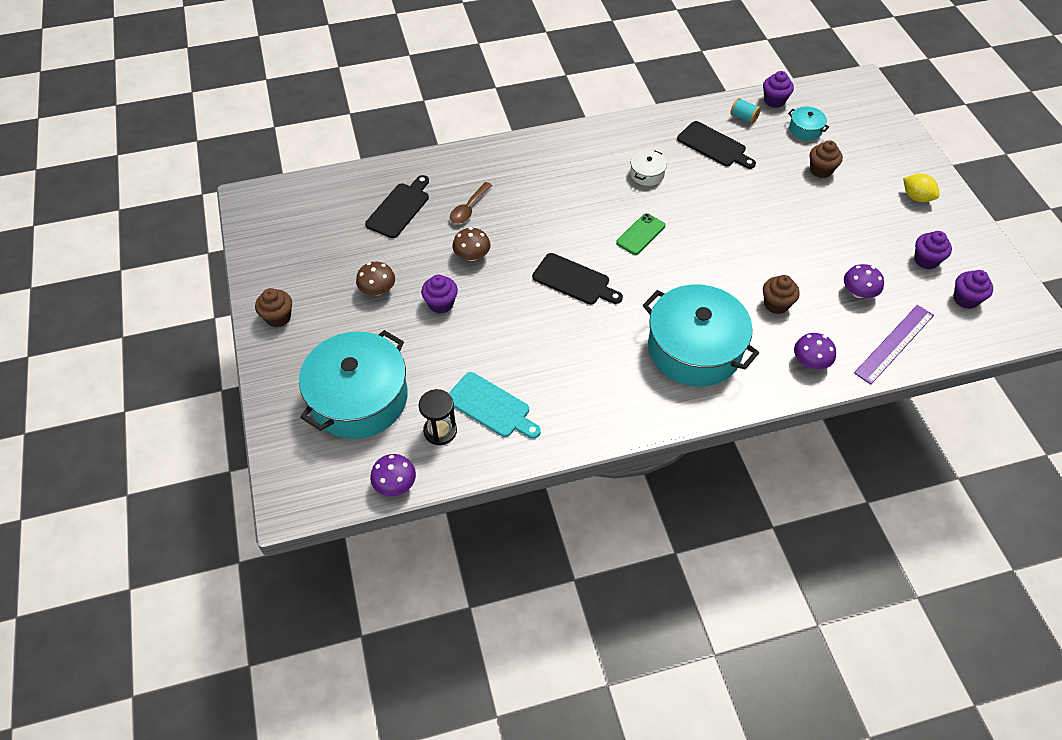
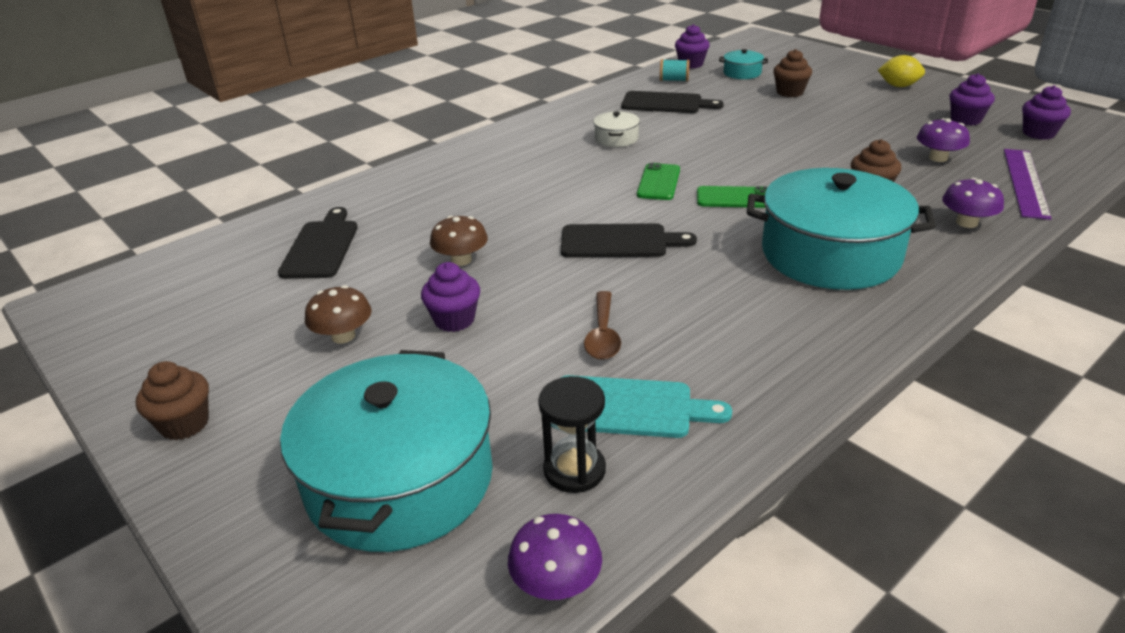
camera: 25 degrees left, 20 degrees down
(468, 208) = (421, 221): brown spoon -> brown spoon (603, 335)
(678, 271) = (734, 198): none -> green phone

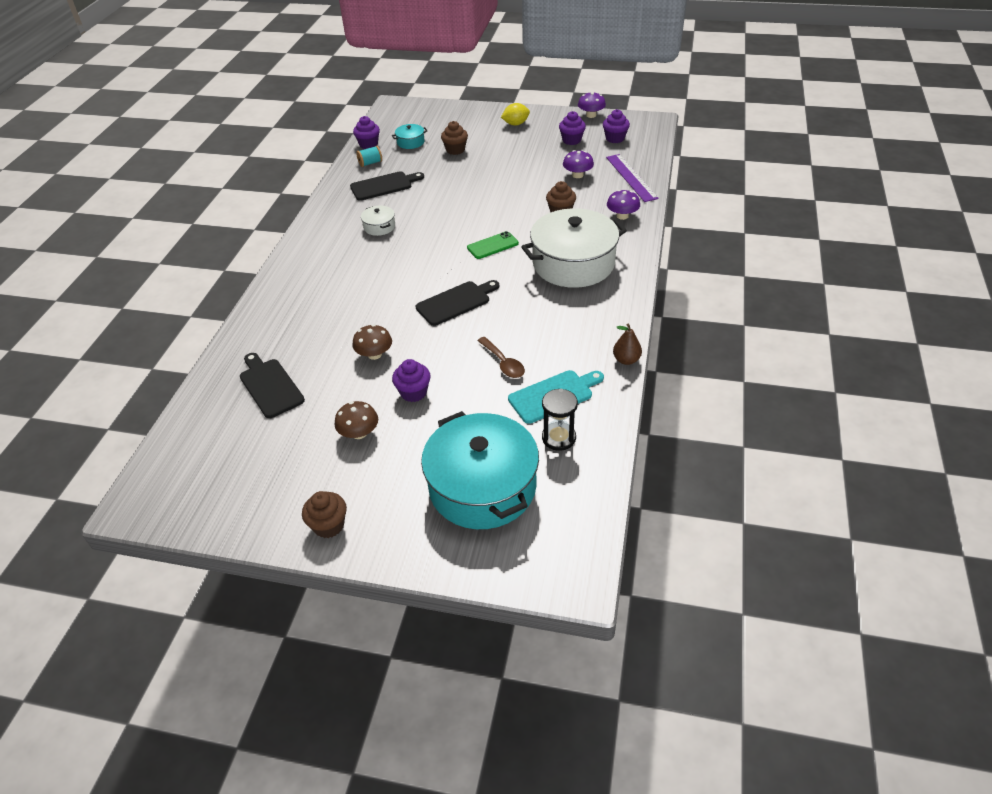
camera: 35 degrees left, 10 degrees up
(556, 582) = (599, 488): purple mushroom -> purple mushroom (591, 115)
(658, 182) = (439, 251): green phone -> none
(793, 410) = (626, 360): none -> brown pear
(830, 254) = (573, 263): turquoise pot -> white pot

